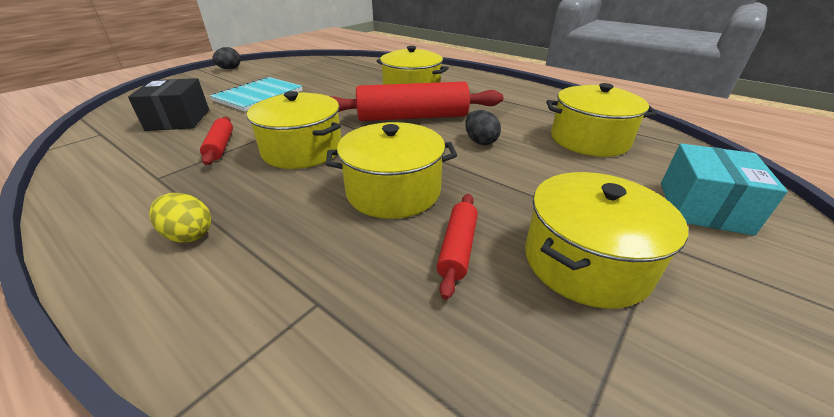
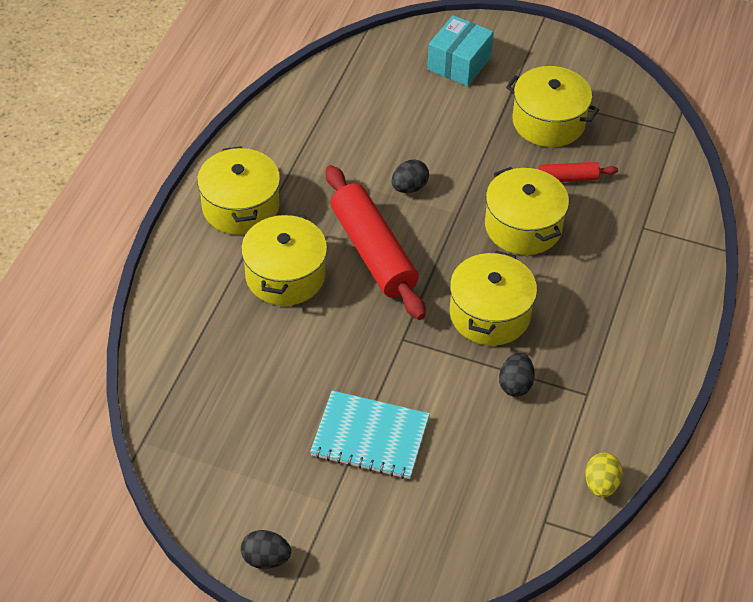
camera: 110 degrees left, 15 degrees up
(178, 120) = (478, 472): black box -> none
(189, 234) = (632, 320): yellow egg -> yellow egg (601, 484)
(220, 146) = (515, 385): red rolling pin -> black egg
(589, 140) = (370, 113): yellow pot -> yellow pot (240, 207)
(703, 207) = (459, 63): turquoise box -> turquoise box turned 60 degrees counterclockwise

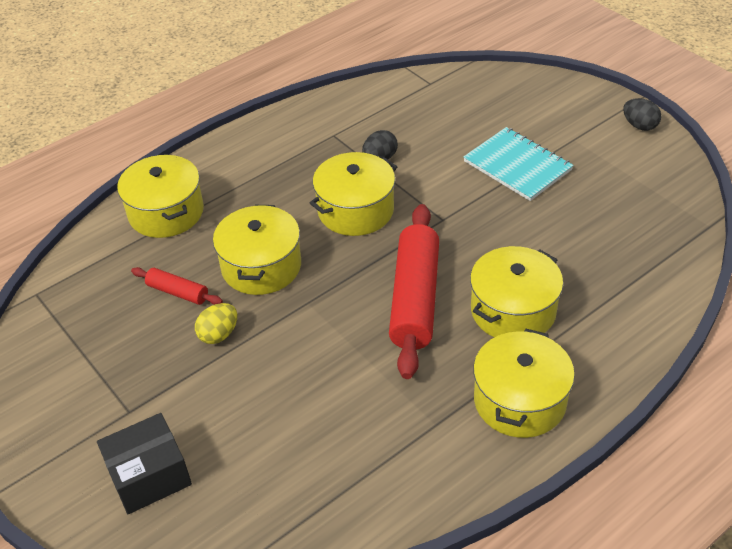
camera: 145 degrees left, 5 degrees down
(409, 187) = (331, 347): black egg -> none
(459, 63) = (149, 475): turquoise box -> black box
(548, 122) = (133, 357): yellow pot -> yellow pot (166, 212)
(601, 484) = (375, 87): yellow egg -> yellow egg (219, 334)

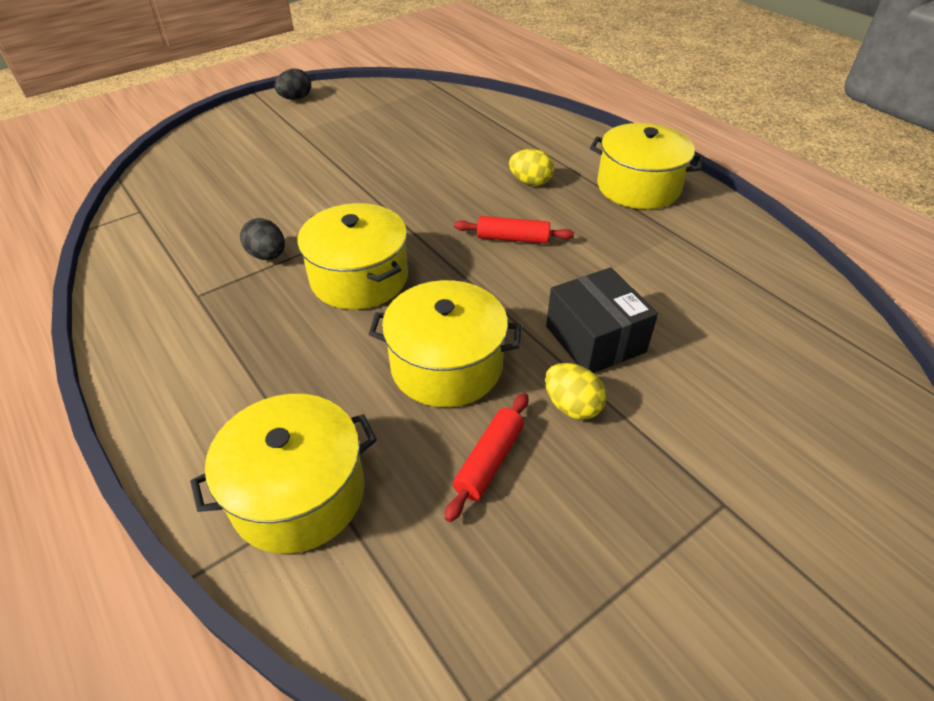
camera: 90 degrees left, 0 degrees up
(149, 475) = (820, 467): black box -> black box (595, 339)
(415, 299) = (513, 238): red rolling pin -> red rolling pin, size x0.48
(513, 310) = (530, 182): yellow pot -> yellow egg
(517, 166) = (324, 164): turquoise notebook -> none

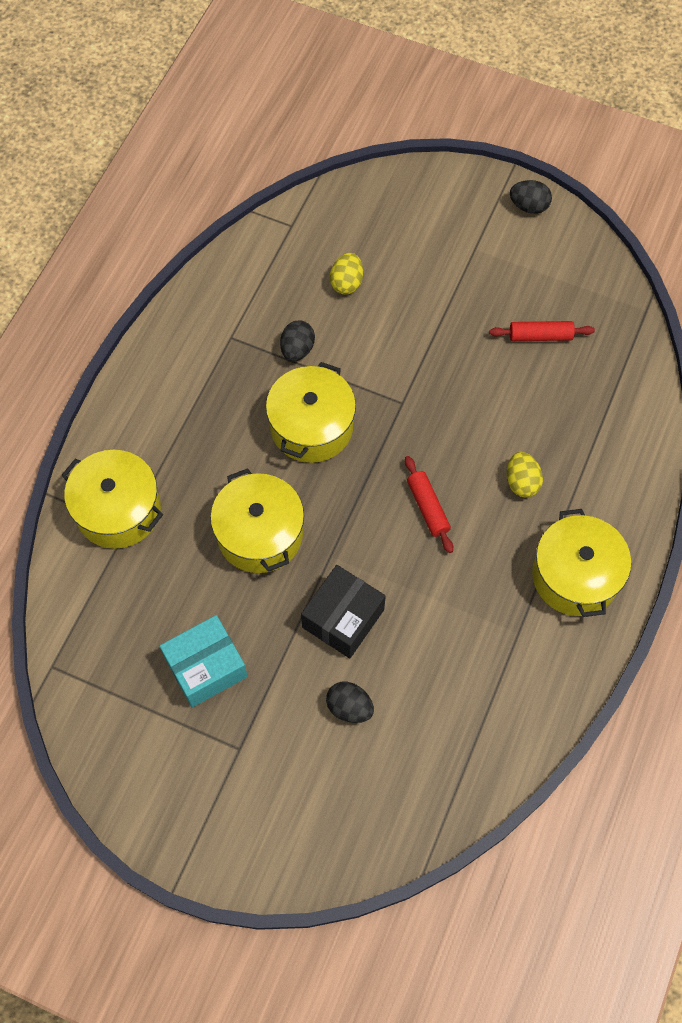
camera: 60 degrees right, 20 degrees up
(489, 461) = (196, 600): red rolling pin -> red rolling pin (540, 336)
(571, 406) = (268, 629): yellow egg -> yellow egg (346, 283)
(590, 491) = (206, 667): none -> turquoise box
(707, 375) = (349, 707): none -> black egg

